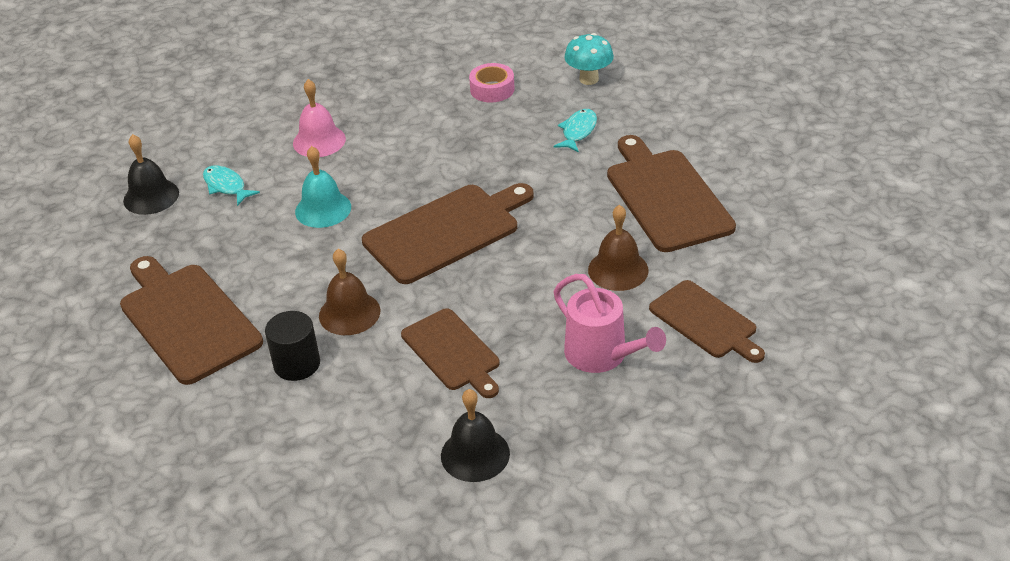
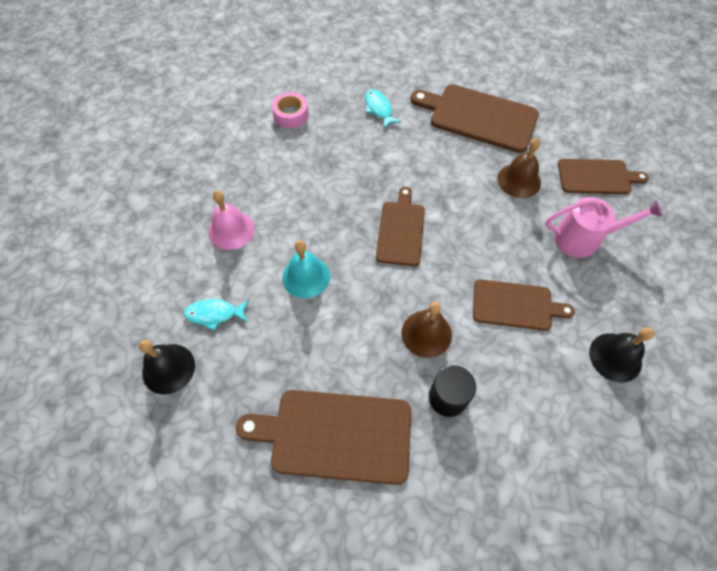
camera: 50 degrees left, 20 degrees up
(446, 231) = (400, 230): brown cutting board -> brown cutting board, size x0.64
(589, 79) = (337, 70): turquoise mushroom -> none

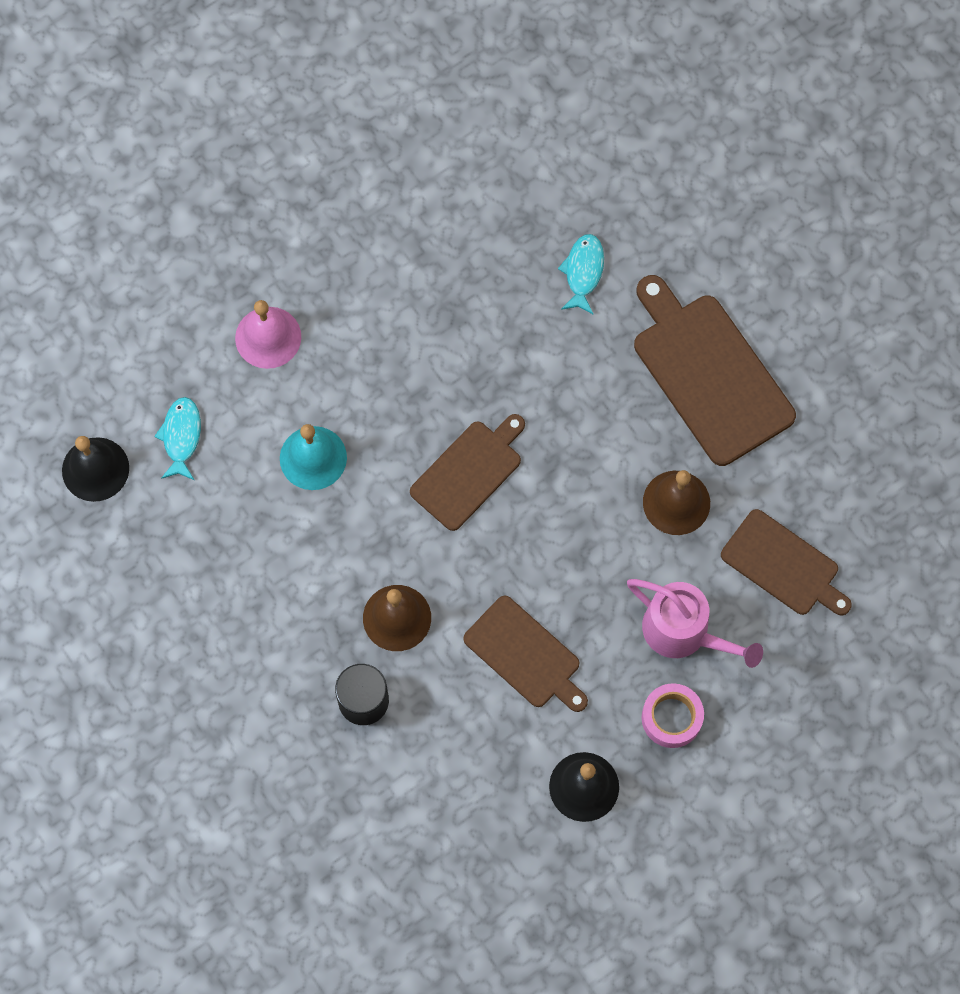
camera: 35 degrees right, 10 degrees up
(214, 314) = (181, 436): turquoise fish -> turquoise fish turned 60 degrees clockwise
(291, 114) = (458, 205): pink tape -> pink tape (671, 718)
(335, 435) = (218, 658): brown cutting board -> none

